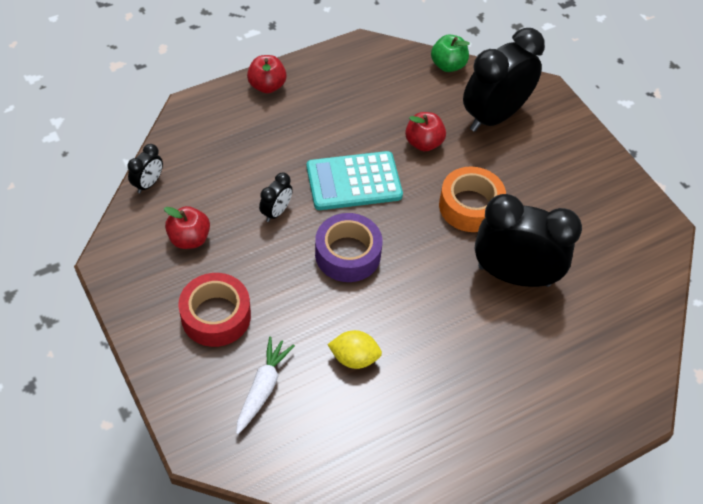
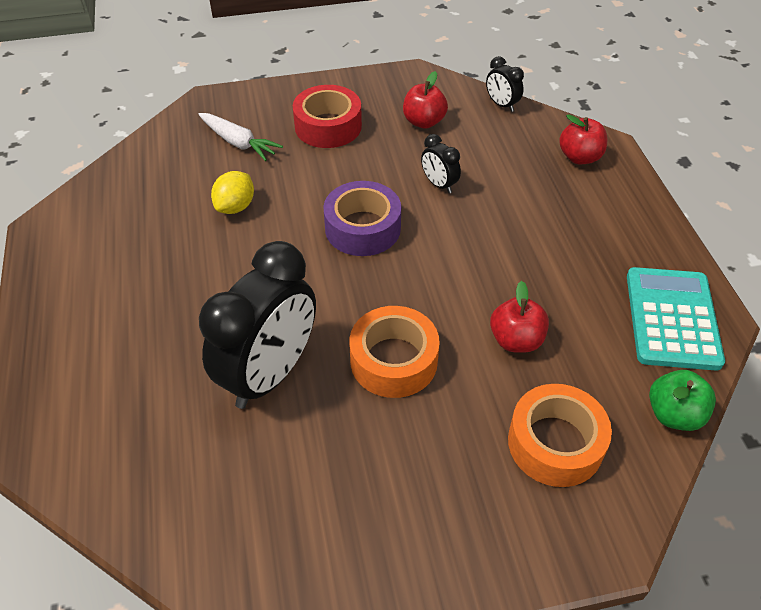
camera: 110 degrees right, 5 degrees down
(267, 86) = (638, 209): red apple -> red apple (579, 157)
(354, 181) = (465, 255): turquoise calculator -> turquoise calculator (672, 318)
(494, 116) = (555, 443): black clock -> orange tape

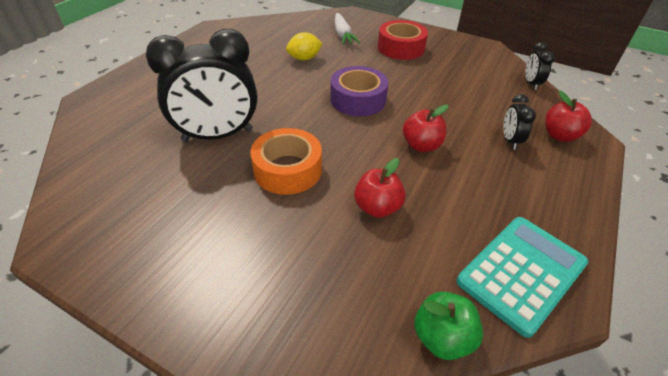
camera: 40 degrees right, 5 degrees down
(424, 122) = (463, 69): red apple -> red apple (421, 145)
(439, 184) = (433, 102): black clock -> black clock (510, 140)
(555, 443) = (325, 284): orange tape -> none

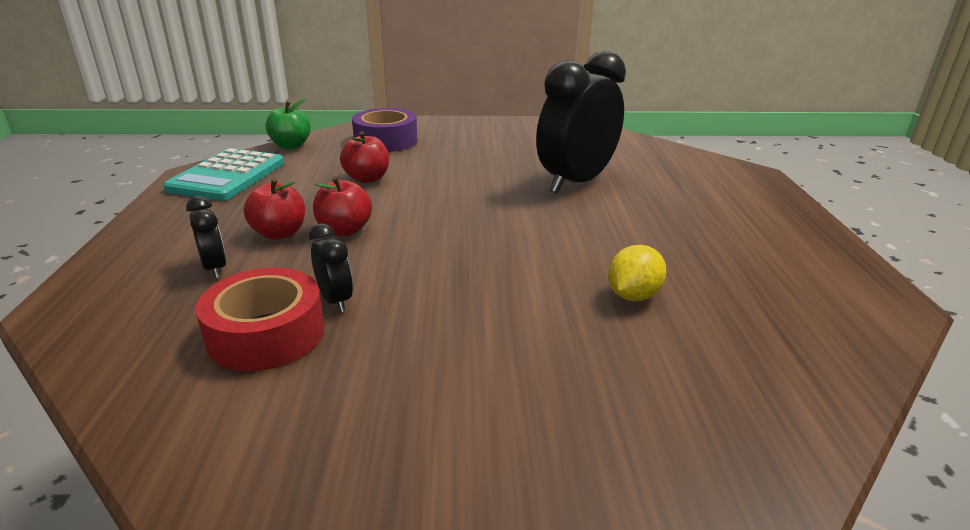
camera: 150 degrees right, 15 degrees down
(287, 170) = (473, 179): orange tape -> none
(343, 35) = (651, 389): white carrot -> none
(358, 99) = (469, 257): purple tape -> purple tape (386, 141)
(401, 48) = (483, 400): red tape -> red tape (266, 334)
(531, 83) = (130, 401): black clock -> black clock (335, 300)
(559, 136) = (122, 298): red apple -> red apple (279, 233)

